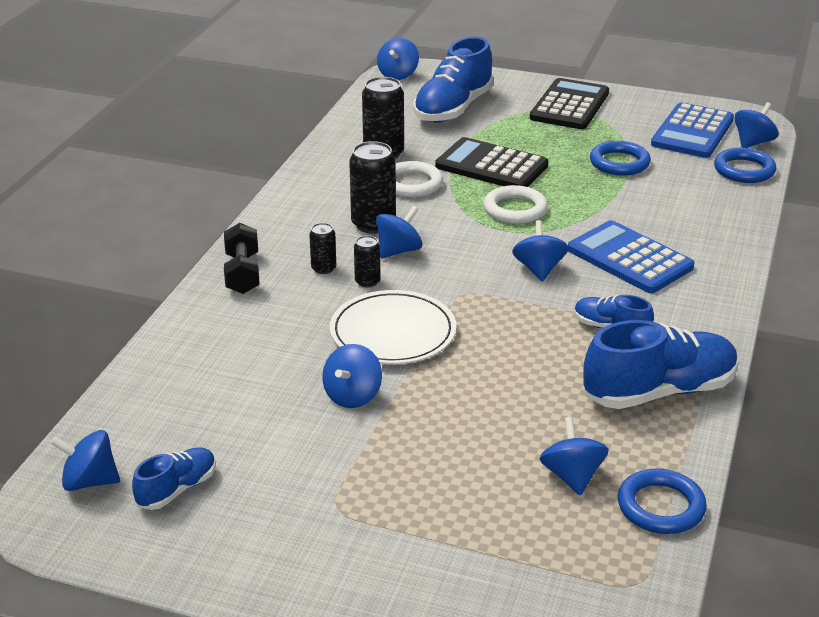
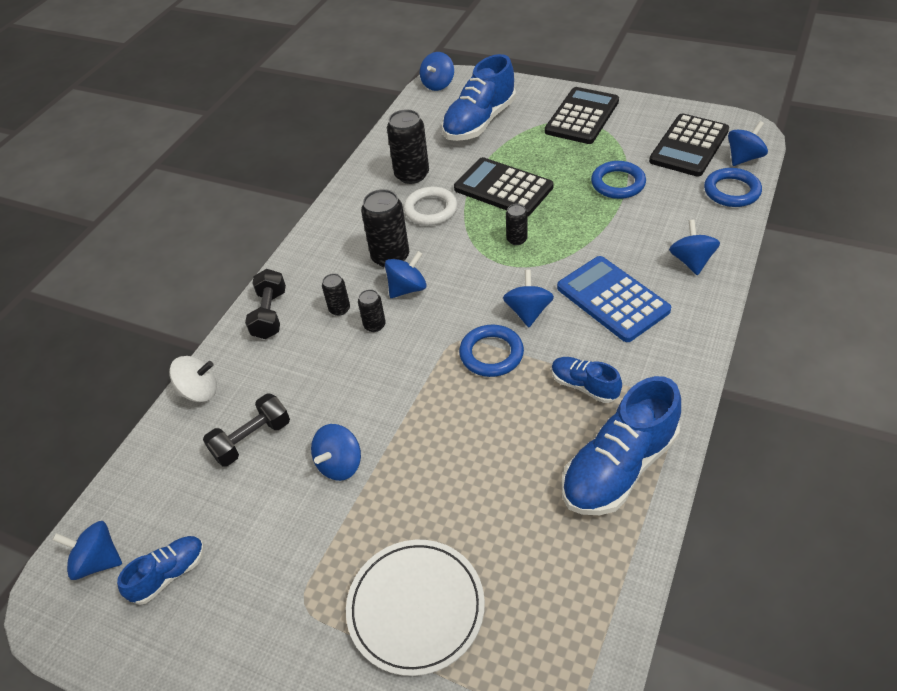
camera: 10 degrees right, 15 degrees up
(174, 339) = (199, 391): none -> white spinning top
(246, 378) = (252, 439): none -> black dumbbell
(393, 332) = (387, 387): white plate -> white plate (416, 607)
(515, 209) = (516, 239): white ring -> black can
(572, 476) = (523, 574): blue spinning top -> blue spinning top (691, 261)
(659, 391) = (619, 467): blue shoe -> blue shoe turned 150 degrees clockwise
(660, 507) = (602, 618): blue ring -> blue ring (491, 354)
(692, 132) = (689, 146): blue calculator -> black calculator

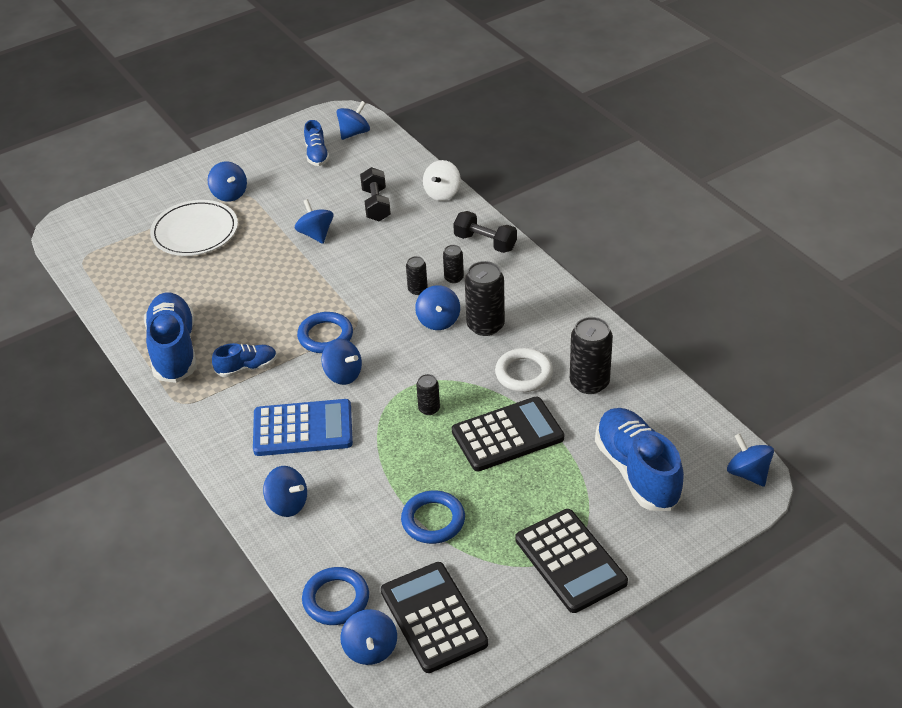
camera: 120 degrees right, 5 degrees down
(312, 625) = (229, 194): none -> blue spinning top

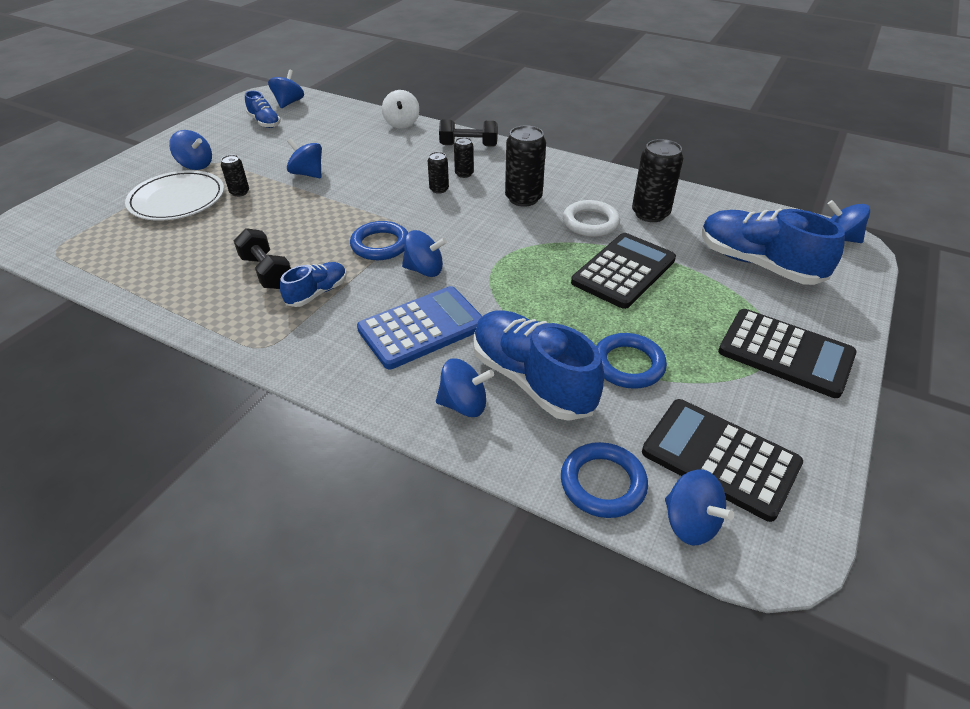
camera: 30 degrees left, 0 degrees up
(174, 350) = (220, 301): blue shoe -> blue shoe (532, 380)
(376, 205) = (349, 142): black dumbbell -> black dumbbell (267, 272)
(429, 409) = (533, 272): black can -> black can (239, 192)
(438, 321) = (478, 206): blue spinning top -> none

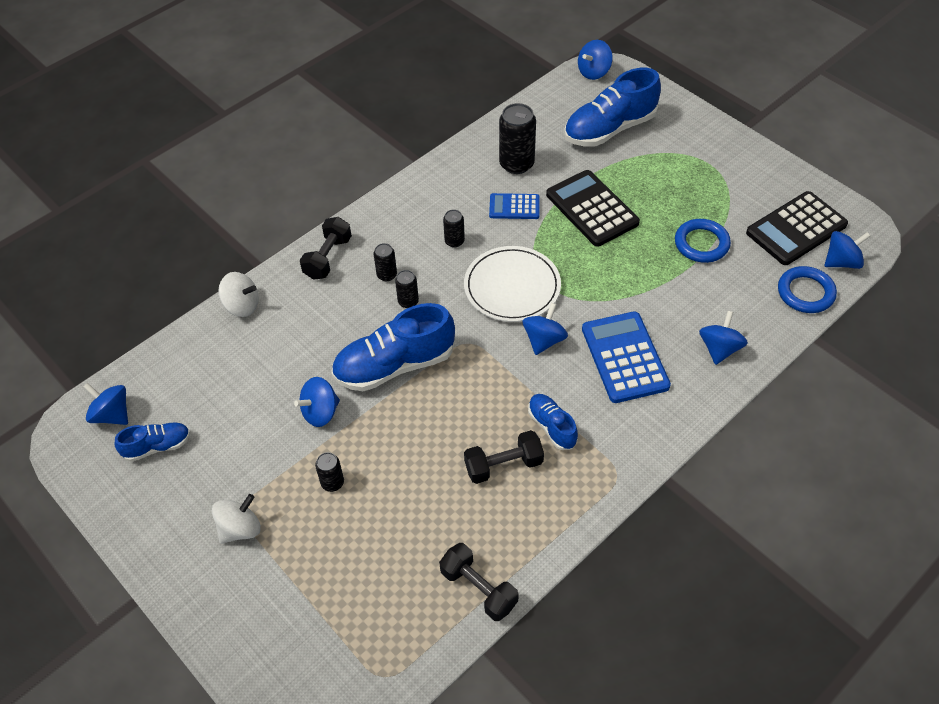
camera: 70 degrees left, 10 degrees up
(132, 282) = (478, 589): none -> black dumbbell
(177, 199) = (320, 548): white plate -> white plate (512, 287)
(196, 165) = (240, 529): blue spinning top -> white spinning top
(380, 245) = (491, 366): blue ring -> none
(523, 198) = (454, 241): black can -> black can, size x0.54
(532, 380) = (703, 302): blue shoe -> blue shoe (394, 365)
(590, 222) = (514, 207): white ring -> blue calculator
(785, 353) = (712, 158): black calculator -> none

